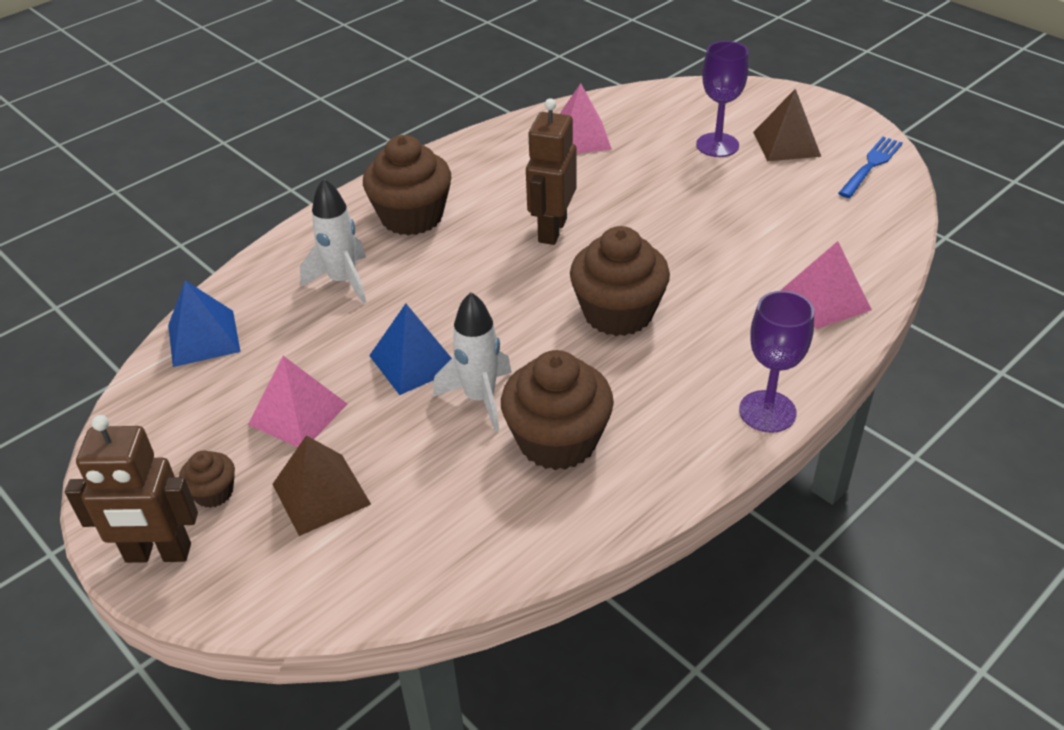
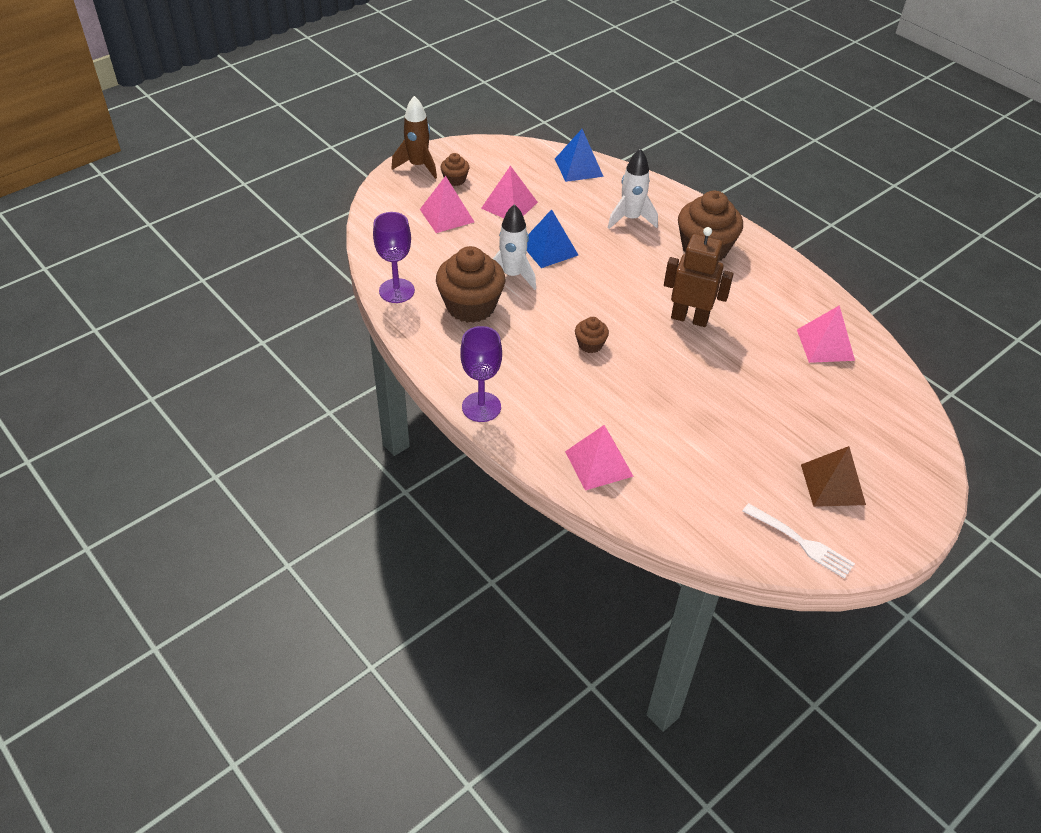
camera: 90 degrees right, 5 degrees up
(158, 554) = (418, 166): brown robot -> brown rocket
(321, 494) = (446, 215): brown pyramid -> pink pyramid
(618, 313) = (590, 344): brown cupcake -> brown cupcake, size x0.48
(717, 145) = (824, 433): purple goblet -> purple goblet (396, 291)
(871, 165) = (801, 542): blue fork -> white fork

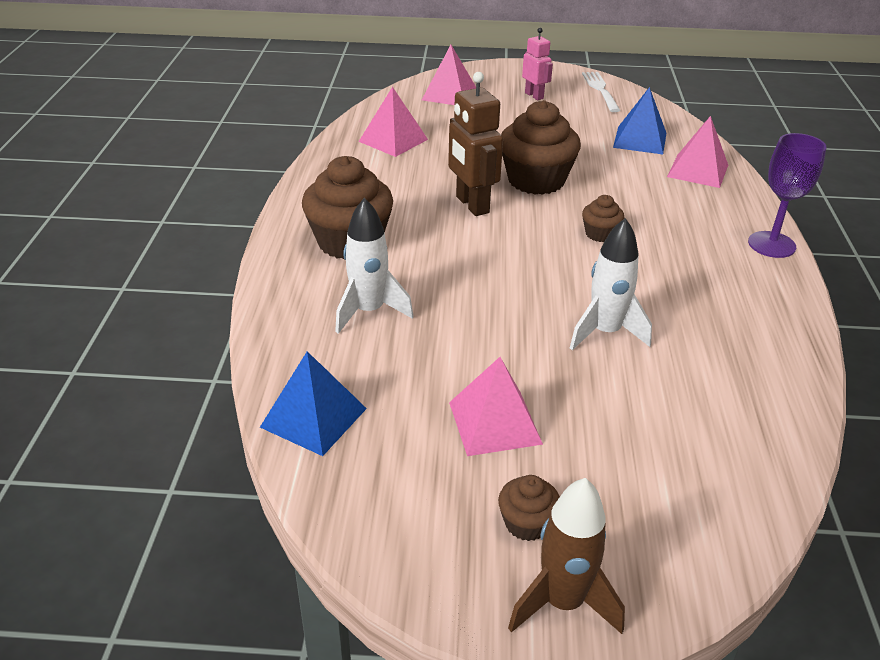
camera: 135 degrees left, 10 degrees down
(396, 291) = (784, 397): purple goblet -> none
(446, 215) = (608, 465): pink pyramid -> pink pyramid (449, 94)
(471, 306) = (695, 329): brown cupcake -> brown cupcake (536, 180)
(549, 249) = (520, 335): blue pyramid -> blue pyramid (640, 140)
(832, 484) = (534, 95): brown pyramid -> pink robot

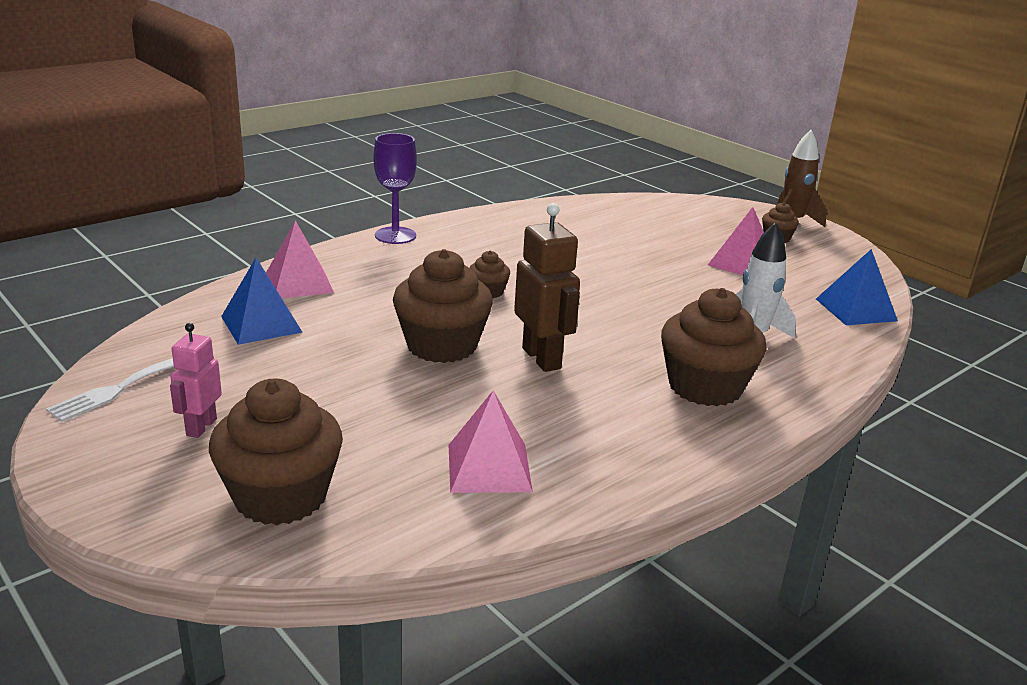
camera: 135 degrees left, 10 degrees down
(449, 94) = (280, 496): pink pyramid -> brown cupcake
(471, 205) = (542, 358): brown robot -> brown robot turned 45 degrees counterclockwise
(605, 332) = (606, 258): white rocket -> none

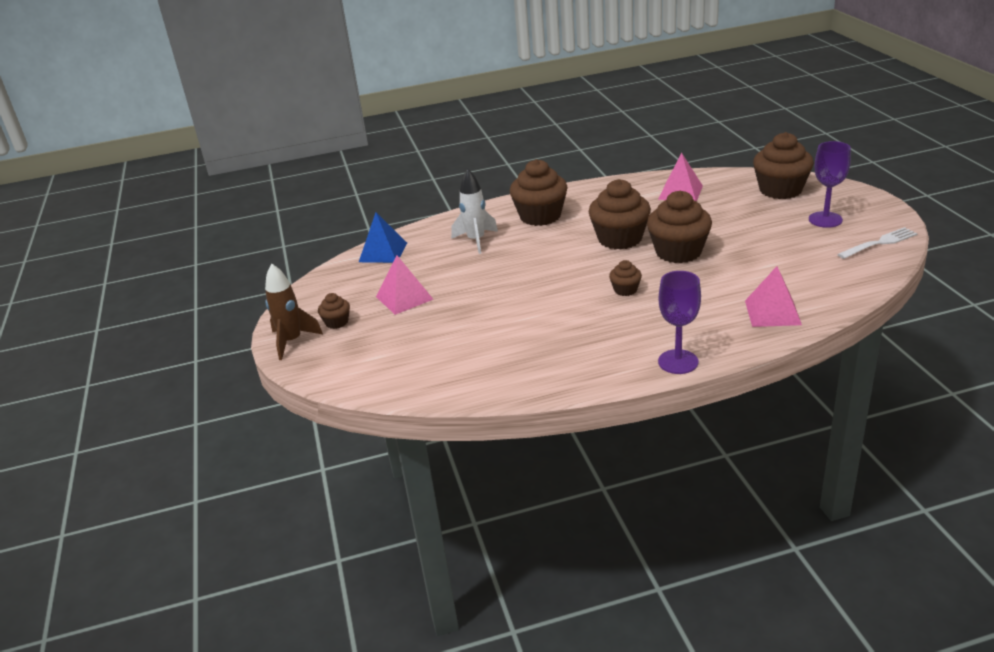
camera: 150 degrees left, 5 degrees up
(201, 427) = (825, 219): pink robot -> purple goblet
(261, 324) = (799, 278): blue pyramid -> none
(542, 358) = (620, 239): brown robot -> brown cupcake

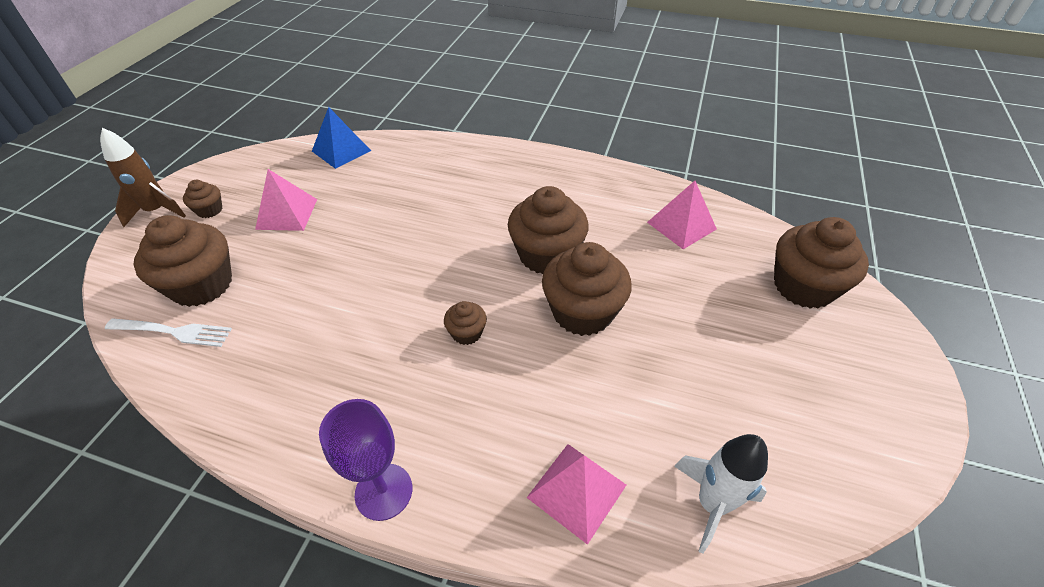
camera: 30 degrees right, 15 degrees up
(476, 241) = (423, 180): white rocket -> white rocket (711, 504)
(540, 216) = (511, 181): brown cupcake -> brown cupcake (202, 285)
(825, 219) = (813, 370): purple goblet -> none
(879, 243) = (850, 463): white fork -> white fork (173, 332)

